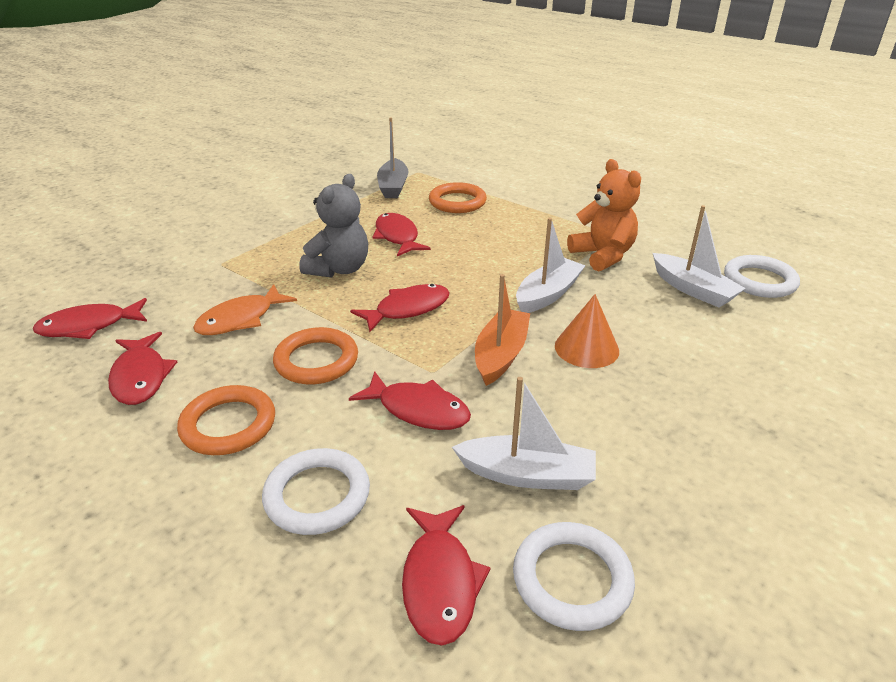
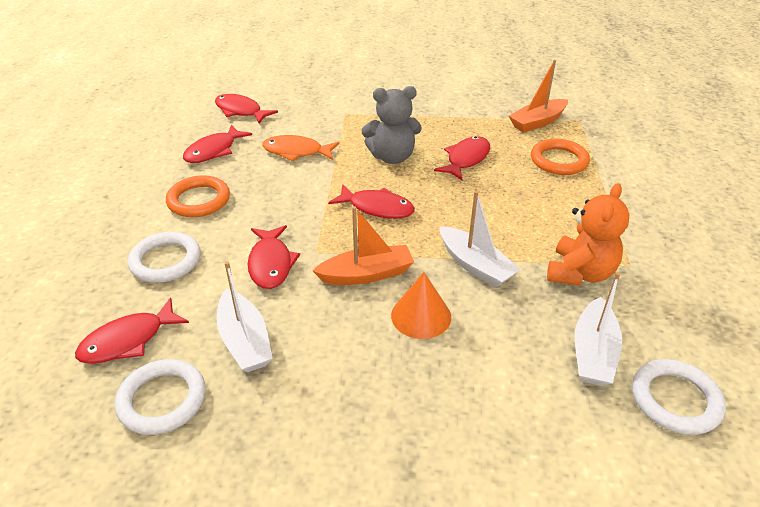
camera: 55 degrees right, 5 degrees up
(316, 361) = (283, 200): orange ring -> none
(393, 187) = (537, 122): grey boat -> orange boat
(547, 294) = (475, 265): white boat -> white boat turned 45 degrees clockwise

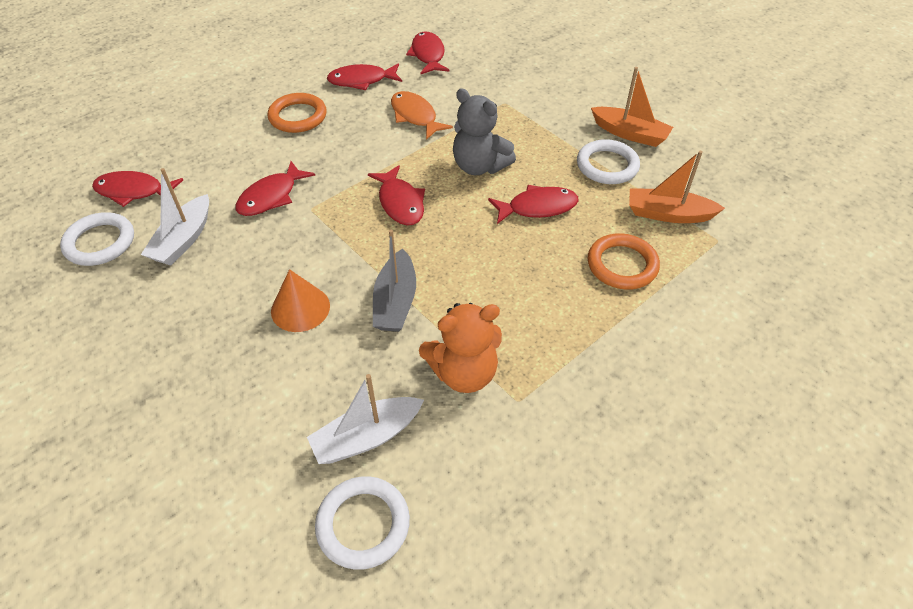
camera: 45 degrees right, 10 degrees up
(165, 261) = (220, 150): white ring -> white ring (607, 166)
(367, 274) = (314, 250): orange boat -> orange boat (630, 134)
(475, 265) = (395, 302): white boat -> grey boat

